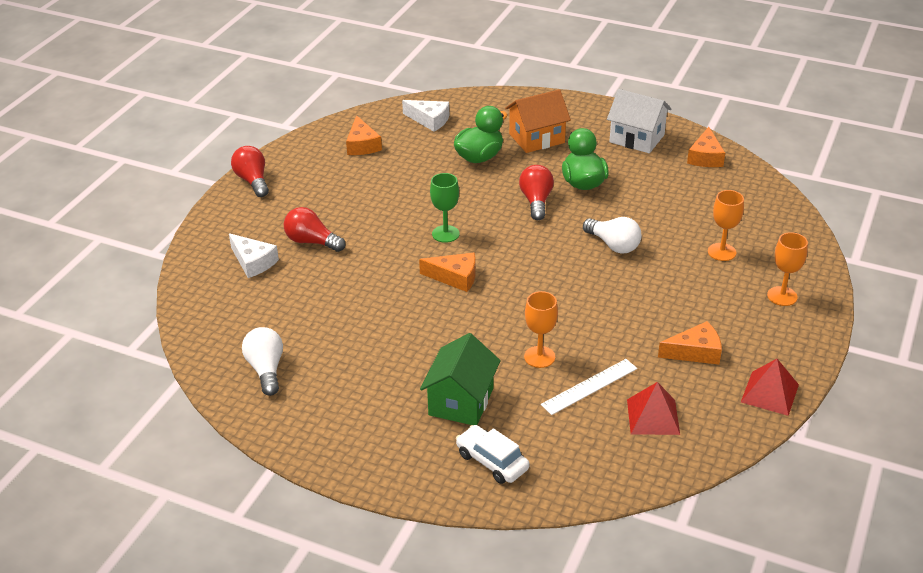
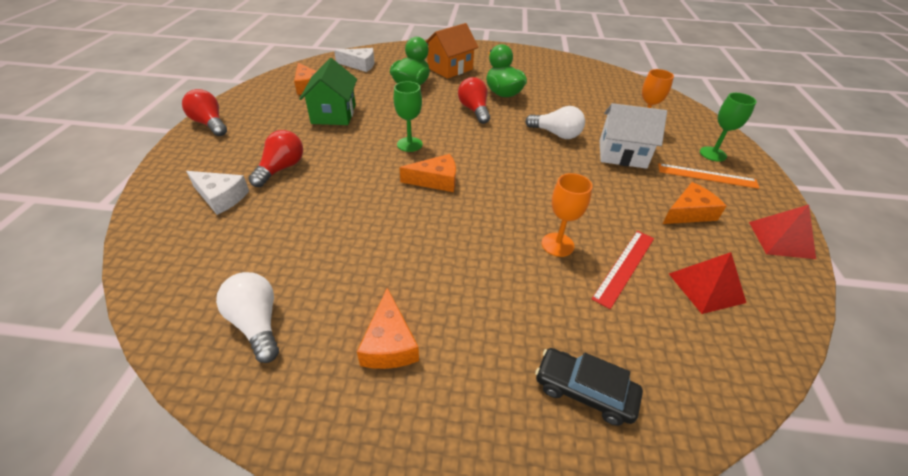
camera: 20 degrees left, 5 degrees up
(312, 242) = (281, 168): red light bulb -> red light bulb turned 105 degrees clockwise
(461, 401) = (506, 314): green house -> green house (333, 114)
(492, 461) = (584, 391): white car -> black car
(589, 386) = (624, 267): white ruler -> red ruler
(637, 138) = (523, 62): white house -> white house (622, 154)
(705, 157) = (578, 68): orange cheese -> orange cheese (389, 343)
(751, 319) = (707, 176): none -> orange ruler
(782, 296) = (712, 154): orange goblet -> green goblet

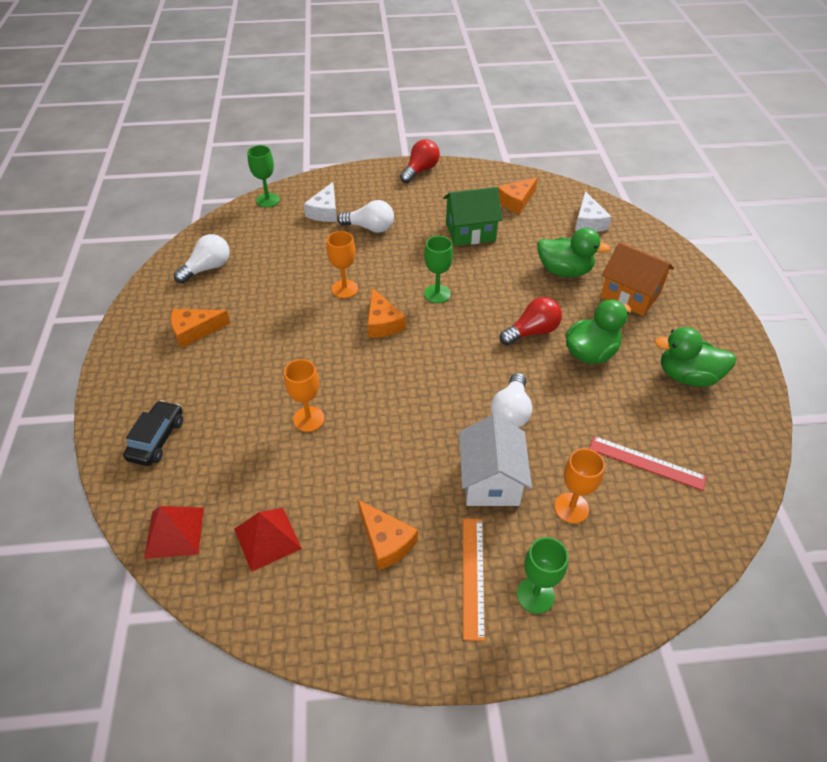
camera: 80 degrees right, 5 degrees up
(147, 246) = (268, 200): none -> green goblet
(281, 168) = (370, 228): red light bulb -> white light bulb
(373, 198) = (345, 289): none -> orange goblet
(531, 69) = (687, 376): none -> green duck
(624, 267) = (286, 471): red ruler -> red ruler (646, 463)
(781, 239) = (356, 637): red pyramid -> red pyramid (174, 532)

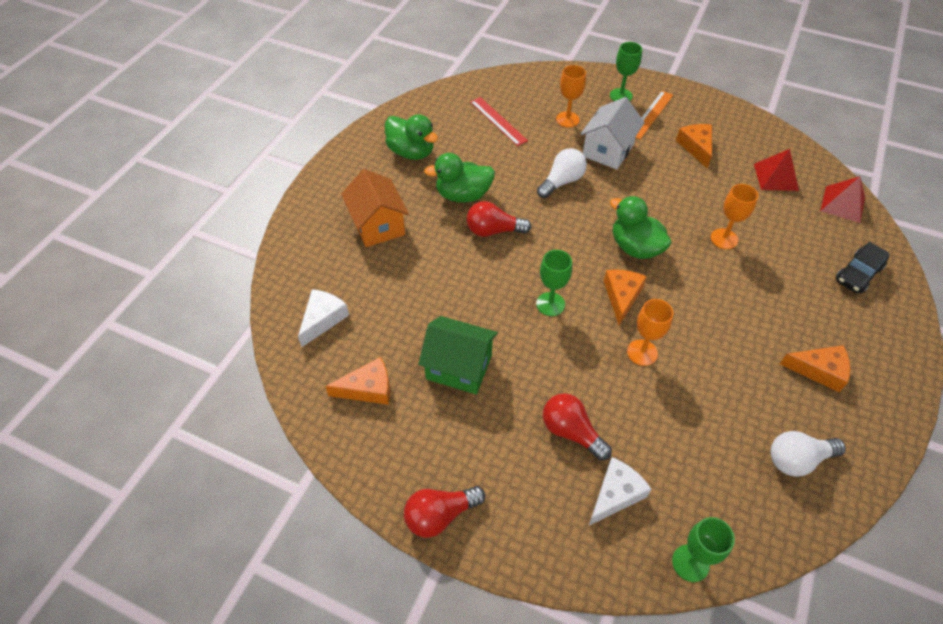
camera: 150 degrees left, 5 degrees up
(370, 228) = (571, 432): white light bulb -> red light bulb
(564, 271) = (409, 273): green duck -> green duck (635, 247)

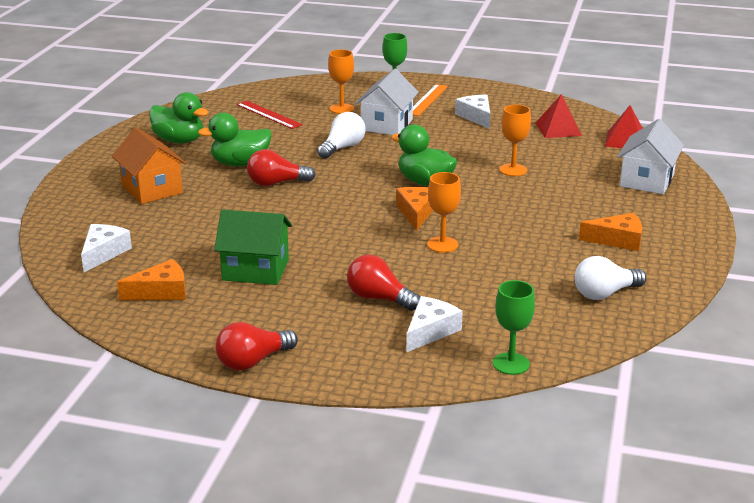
camera: 10 degrees left, 25 degrees down
(550, 304) = (344, 223): green goblet -> none
(696, 147) = (476, 117): orange cheese -> white cheese
(858, 274) = (646, 180): black car -> white house

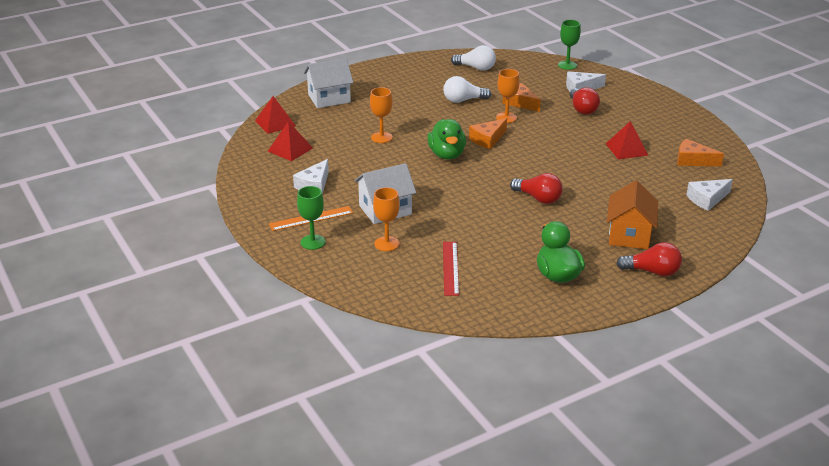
camera: 135 degrees left, 5 degrees up
(240, 163) = (540, 227): green duck -> none
(253, 361) = (680, 110): red light bulb -> red light bulb (652, 271)
(255, 270) = (626, 149): green house -> red pyramid
(342, 147) = (450, 205): white light bulb -> white light bulb (463, 100)
(618, 240) = (418, 82): orange cheese -> orange cheese (520, 102)

